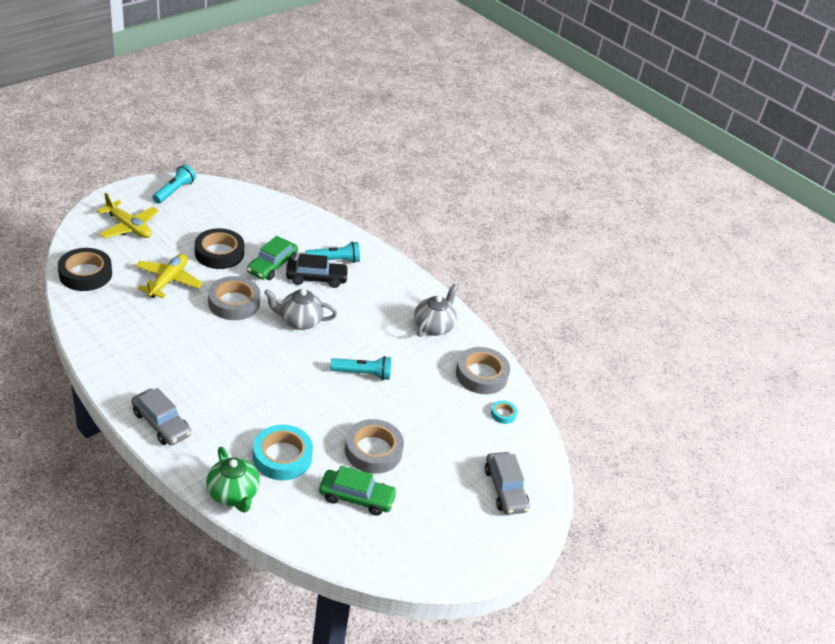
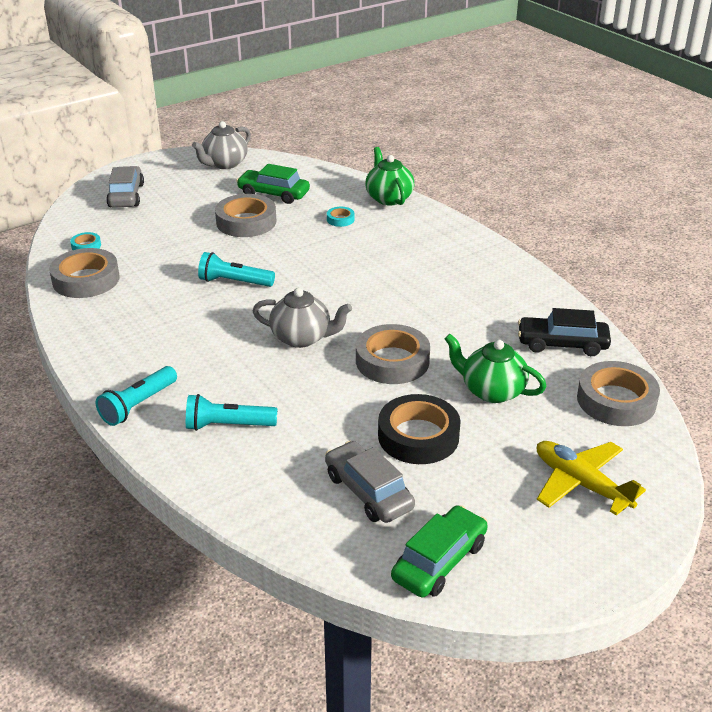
camera: 165 degrees left, 5 degrees down
(85, 274) = (616, 400): black tape -> grey tape
(161, 423) = (465, 244): grey car -> grey car (368, 491)
(168, 281) = (491, 391): yellow plane -> green teapot
(174, 191) = (519, 570): turquoise flashlight -> turquoise flashlight (138, 405)
(272, 265) = (332, 416): green car -> green car (439, 561)
(282, 457) = (340, 219): turquoise tape -> turquoise tape, size x0.46
(316, 278) = (265, 396): black car -> black car (562, 344)
(433, 326) = (116, 331): grey teapot -> grey teapot (224, 164)

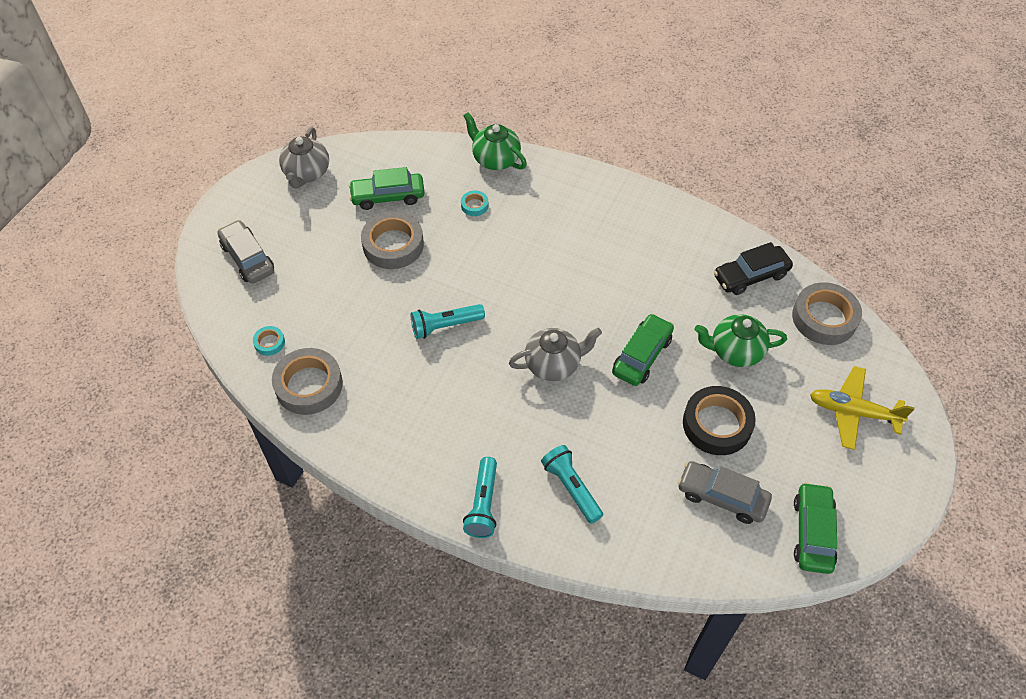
camera: 30 degrees left, 20 degrees up
(228, 425) = (571, 488): turquoise flashlight -> turquoise flashlight turned 90 degrees clockwise
(392, 361) = (642, 356): grey tape -> green car

